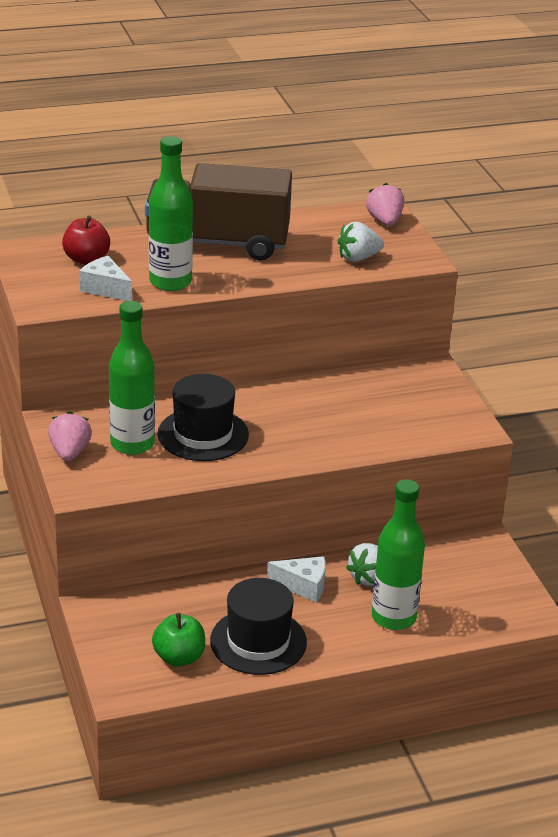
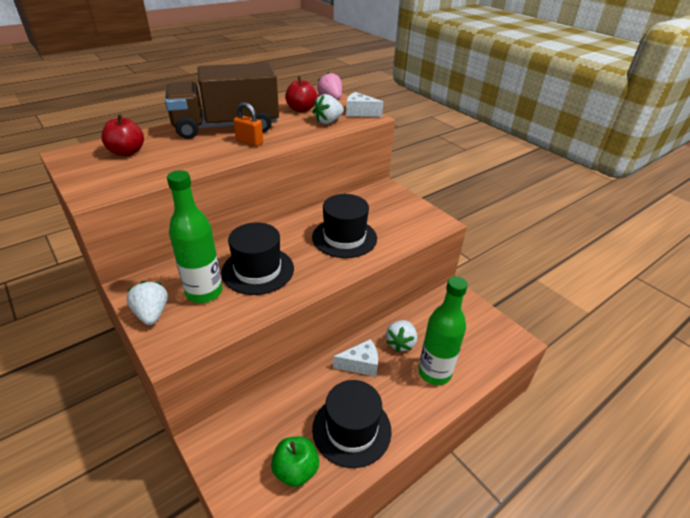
camera: 20 degrees left, 5 degrees up
(70, 452) = (152, 314): pink strawberry -> white strawberry
(105, 289) = (149, 171): white cheese -> white cheese (359, 113)
(170, 282) = (201, 157): green bottle -> none
(237, 271) = (249, 142): none -> orange padlock
(331, 421) = (344, 237): none -> black hat
(332, 231) = (301, 109): none -> red apple

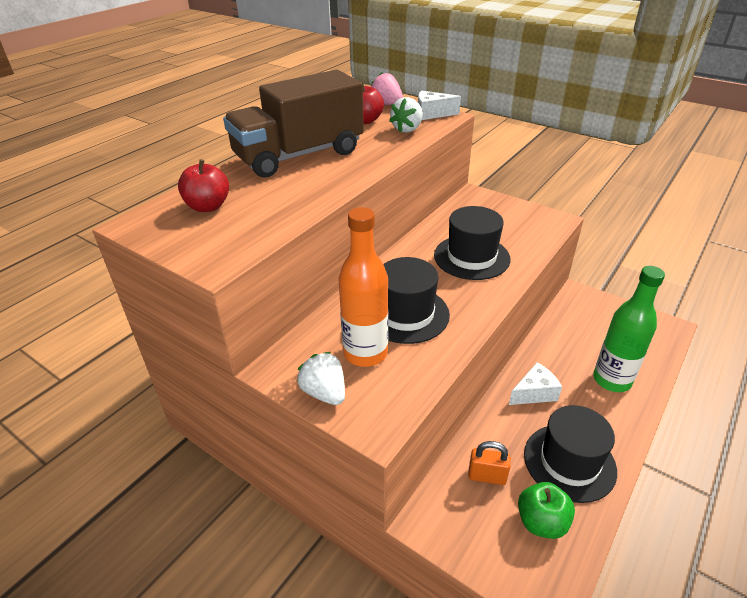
camera: 15 degrees left, 0 degrees up
(204, 292) = (365, 353): green bottle -> orange bottle
(249, 142) = (342, 167): orange padlock -> orange padlock (487, 476)
(400, 343) = (560, 359): white strawberry -> none

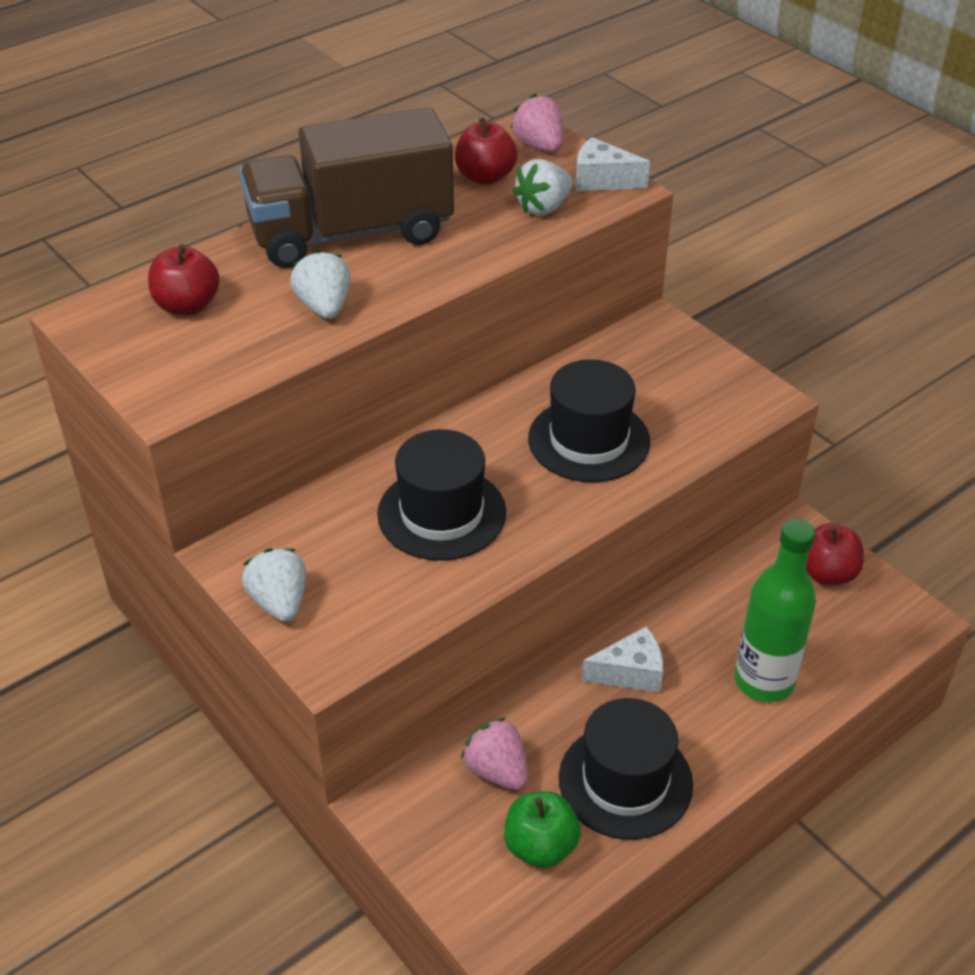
camera: 15 degrees right, 5 degrees up
(302, 193) = (324, 307): none -> white strawberry
(365, 353) = (357, 559): orange bottle -> none
(487, 476) = (497, 770): orange padlock -> pink strawberry
(607, 313) = (827, 573): none -> red apple

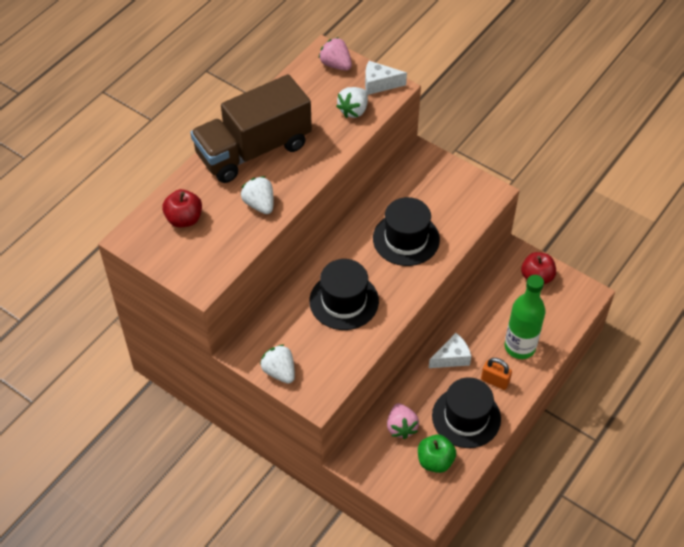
camera: 15 degrees left, 10 degrees up
(485, 177) = (313, 94): red apple -> none
(497, 770) = (401, 427): pink strawberry -> pink strawberry turned 135 degrees counterclockwise
(699, 729) = (495, 381): none -> orange padlock

